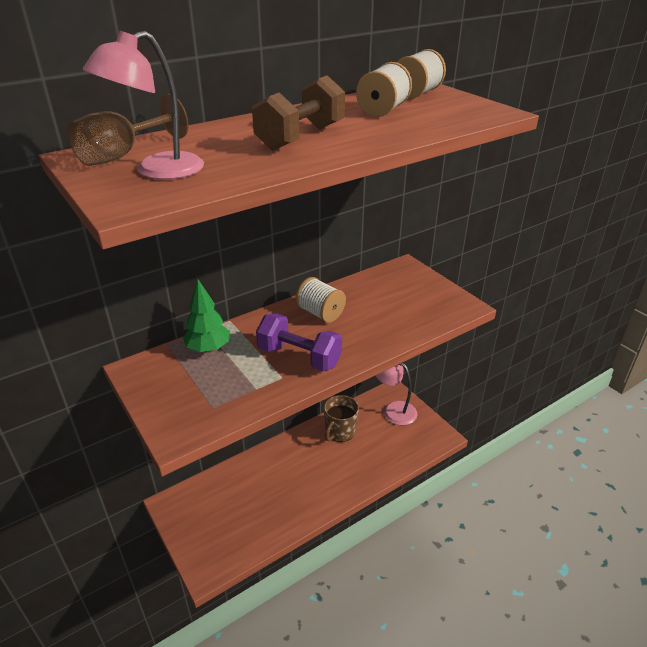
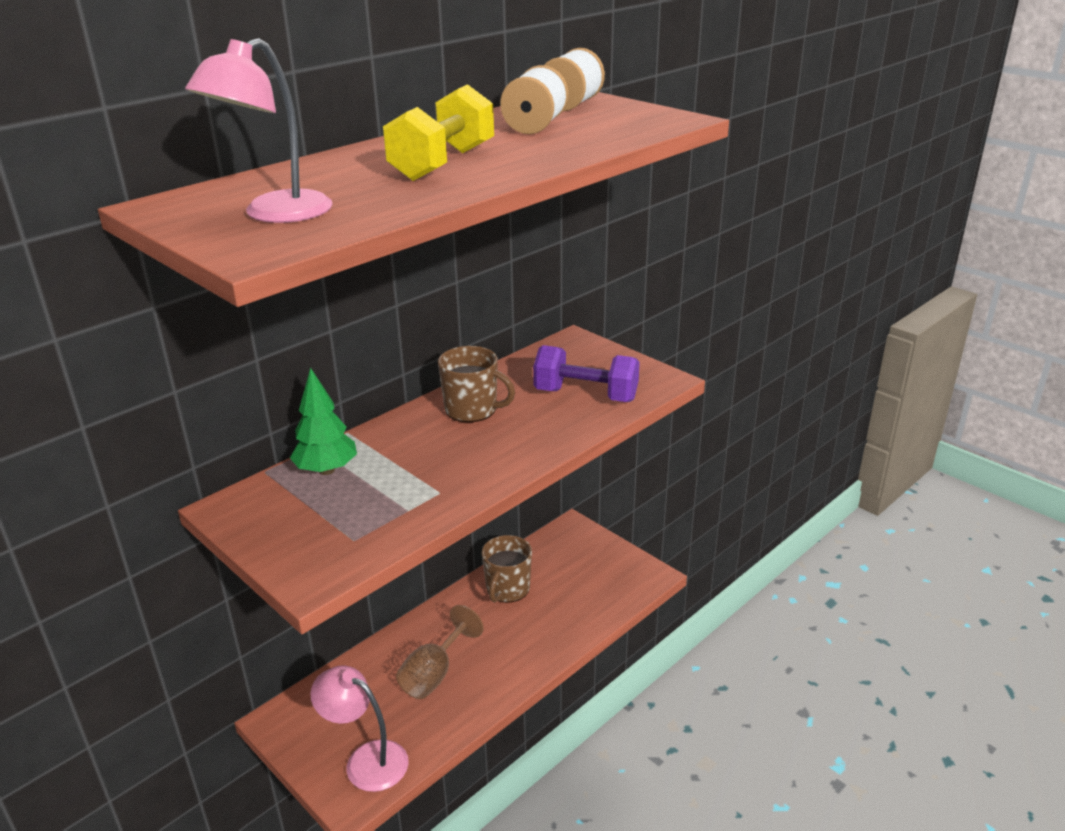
camera: 10 degrees left, 5 degrees down
(122, 155) = (216, 200): brown goblet -> brown goblet (434, 674)
(299, 357) = (457, 465): purple dumbbell -> purple dumbbell (586, 395)
(301, 137) = (442, 164): brown dumbbell -> yellow dumbbell
(320, 313) = (472, 409): white spool -> brown mug
(393, 409) = (577, 550): pink lamp -> pink lamp (366, 760)

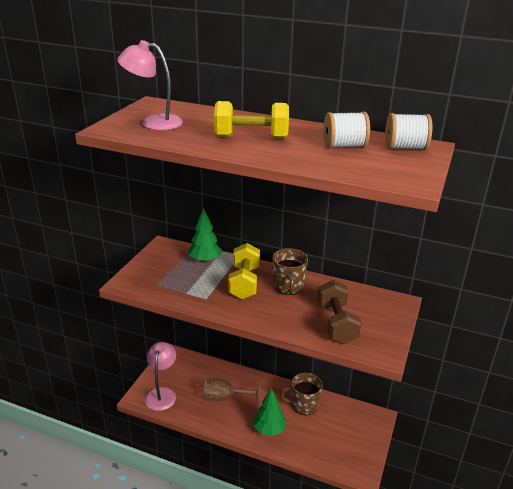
camera: 65 degrees right, 0 degrees up
(428, 445) = (244, 283): none -> yellow dumbbell
(531, 641) = (269, 429): none -> green tree
(586, 395) = (336, 324): purple dumbbell -> brown dumbbell

